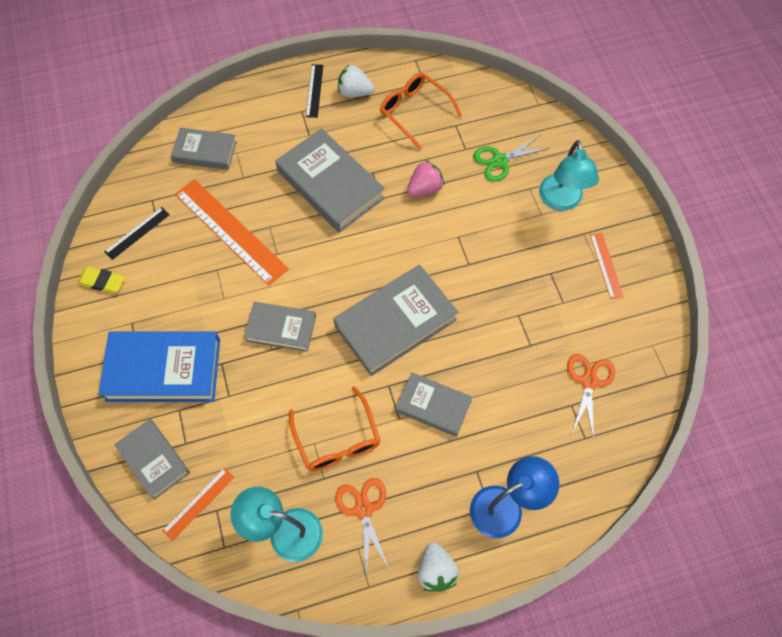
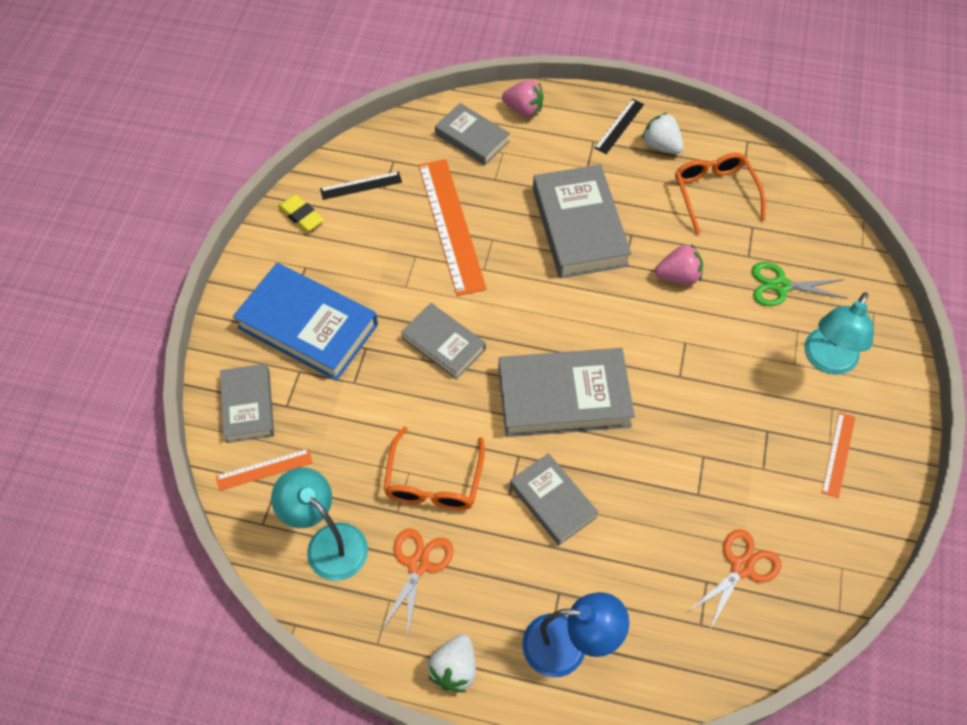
camera: 30 degrees right, 5 degrees down
(232, 110) = (523, 109): none -> pink strawberry

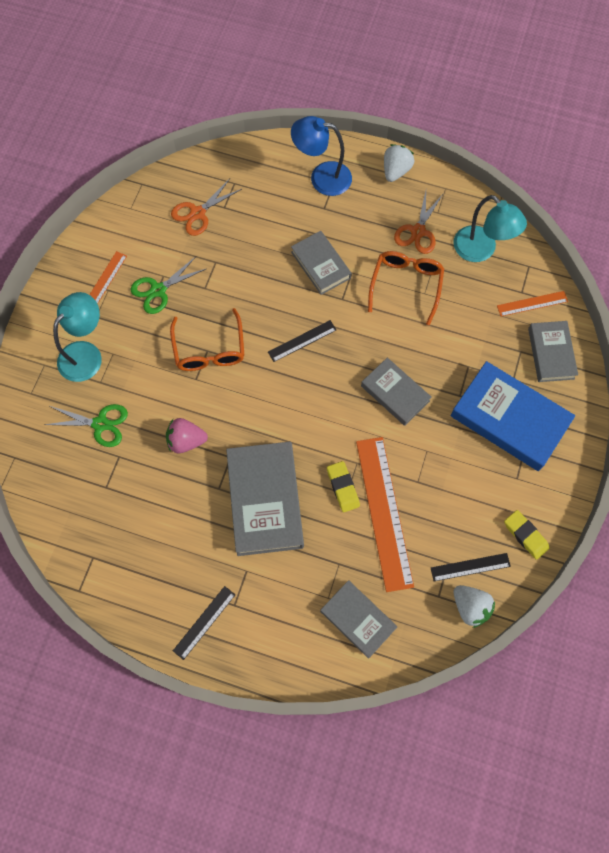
camera: 175 degrees left, 10 degrees up
(497, 244) = (343, 487): none -> yellow eraser
(523, 109) = (301, 655): pink strawberry -> none
(563, 397) = (302, 341): grey book -> black ruler
(661, 146) = (167, 592): white strawberry -> white strawberry (470, 607)
(714, 194) = (130, 527): orange glasses -> orange glasses (209, 349)
(763, 448) = (158, 290): none -> green scissors

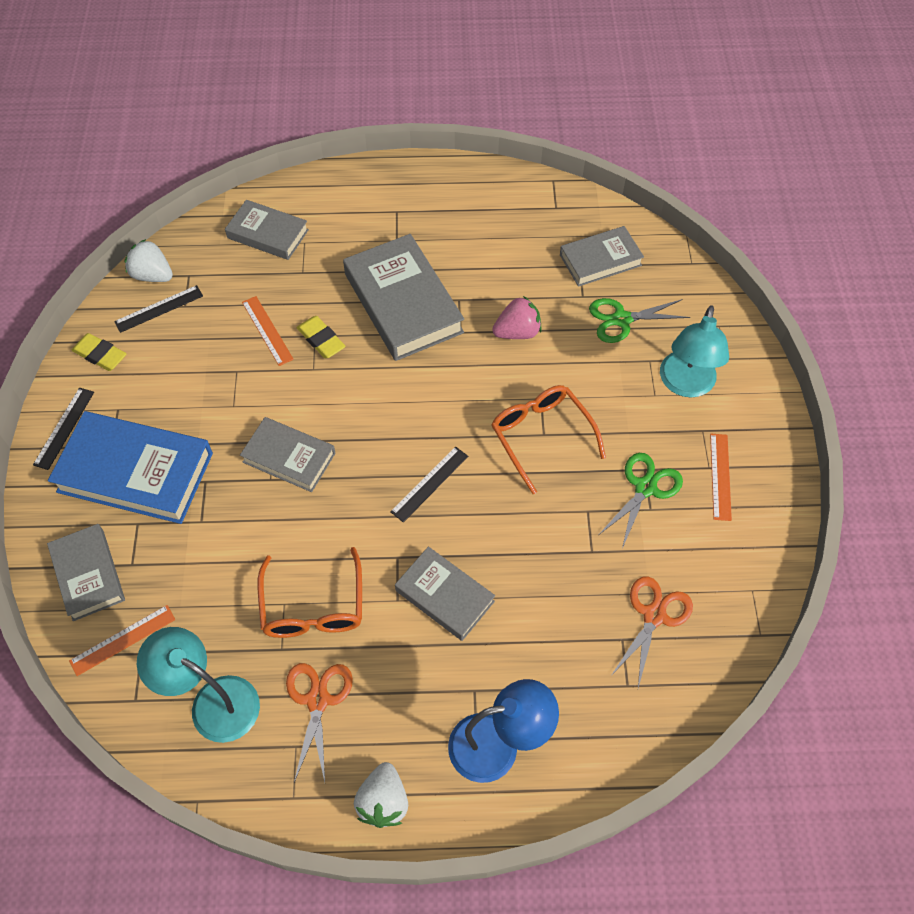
camera: 160 degrees right, 10 degrees down
(85, 486) = (600, 260): none -> grey book
(204, 622) = (419, 191): black ruler -> black ruler (64, 428)
(384, 512) = (267, 330): orange ruler -> orange ruler, size x0.50

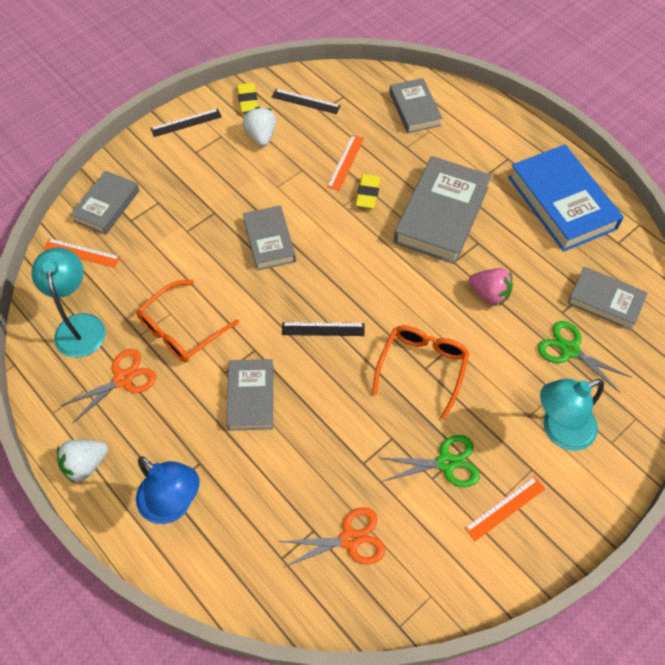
camera: 50 degrees right, 0 degrees up
(136, 472) = (189, 176): blue book -> blue book (562, 202)
(152, 275) = (325, 81): white strawberry -> white strawberry (261, 136)

